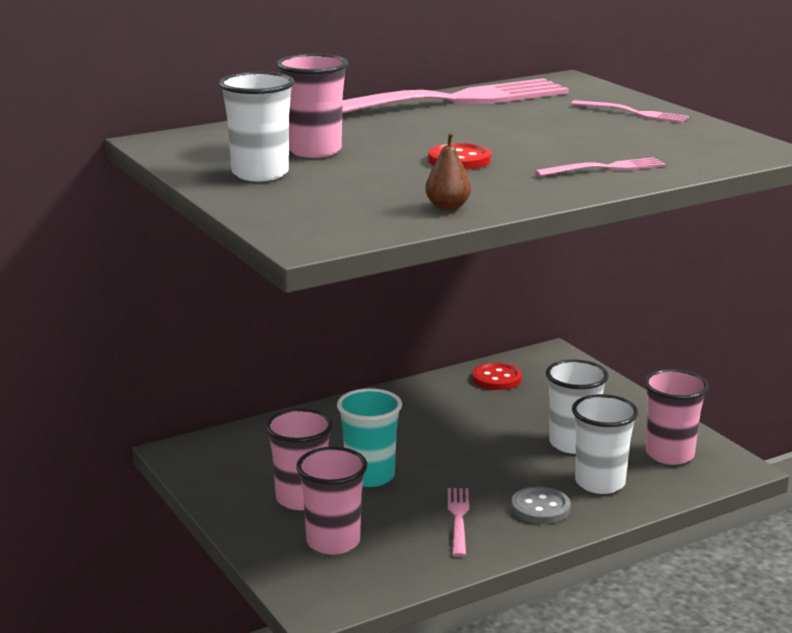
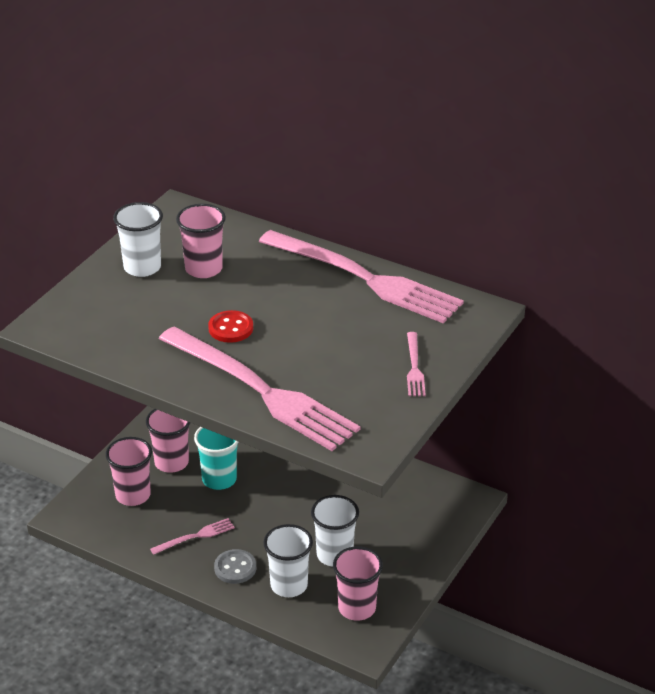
camera: 60 degrees right, 15 degrees up
(447, 207) = (132, 354): brown pear -> none
(496, 379) = (404, 485): red button -> none
(605, 168) = (261, 391): pink fork -> pink fork, size x2.47

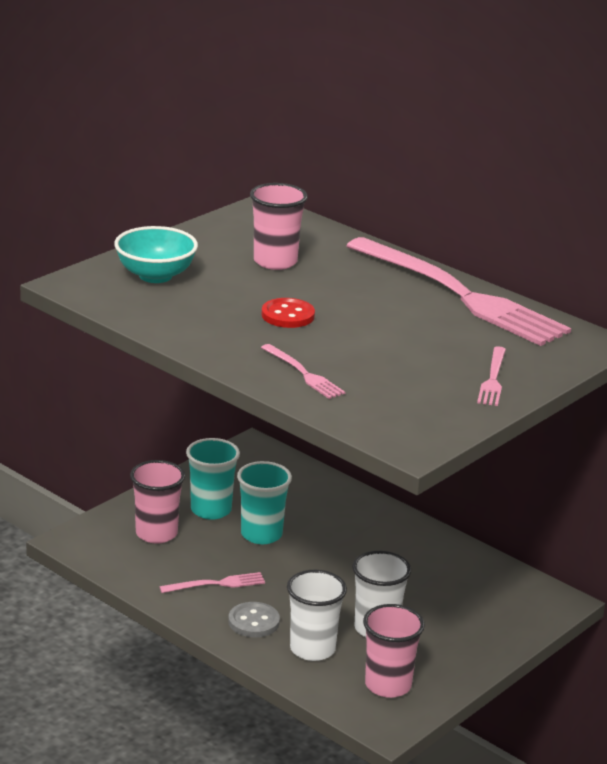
camera: 10 degrees right, 10 degrees down
(108, 304) = (155, 276): none -> turquoise bowl
(142, 267) = (206, 251): white cup -> none
(171, 462) = (211, 510): pink cup -> turquoise cup
(261, 391) = (303, 374): pink fork -> pink fork, size x0.40

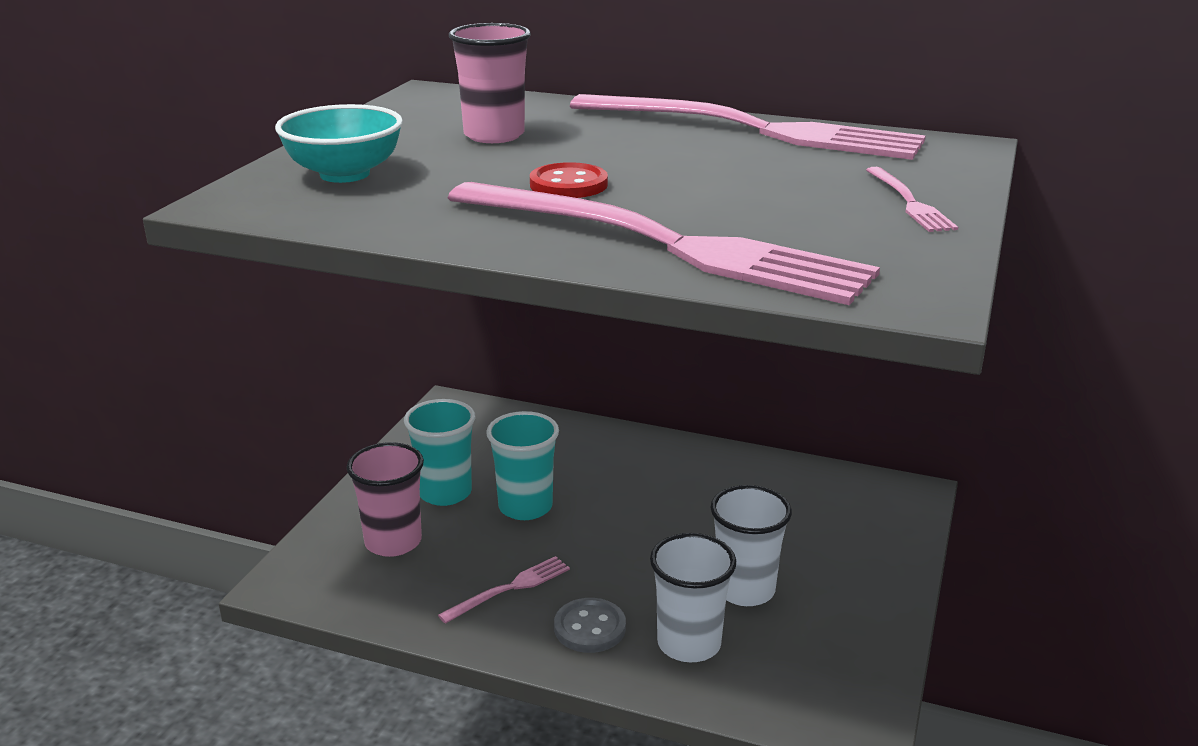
camera: 20 degrees left, 0 degrees up
(303, 374) = (663, 244): pink fork -> pink fork, size x2.47
(388, 685) = (817, 665): pink cup -> none

